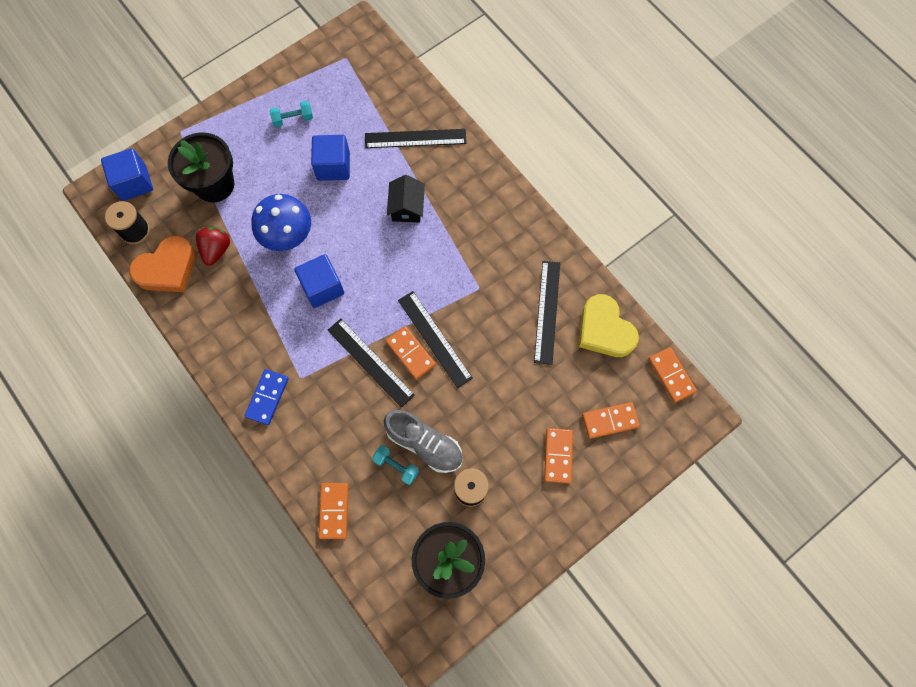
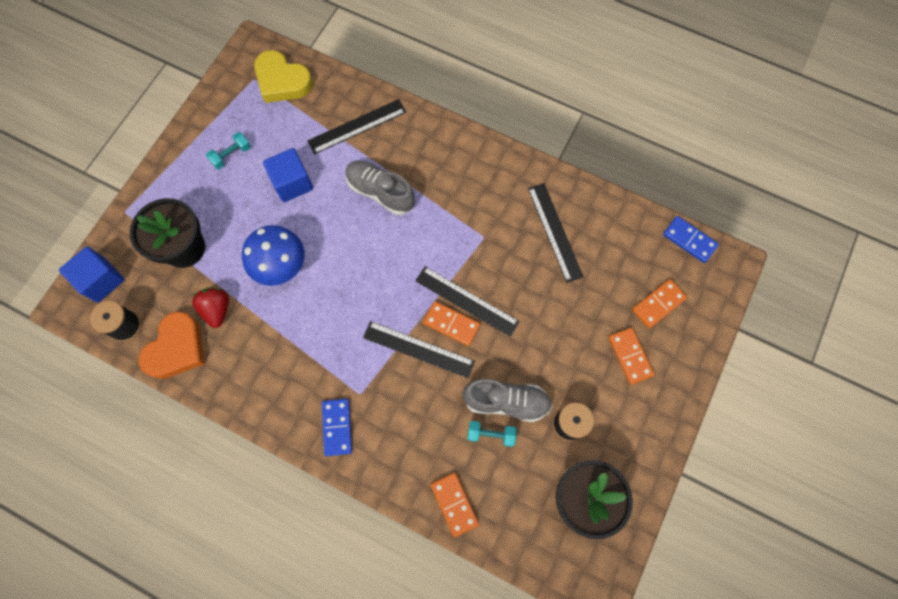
camera: 25 degrees left, 0 degrees up
(322, 287) = (338, 300): blue cube -> none
(407, 207) = (380, 192): black house -> grey shoe
(604, 330) = (612, 226): yellow heart -> yellow heart (282, 81)
(671, 375) = (689, 240): orange domino -> blue domino

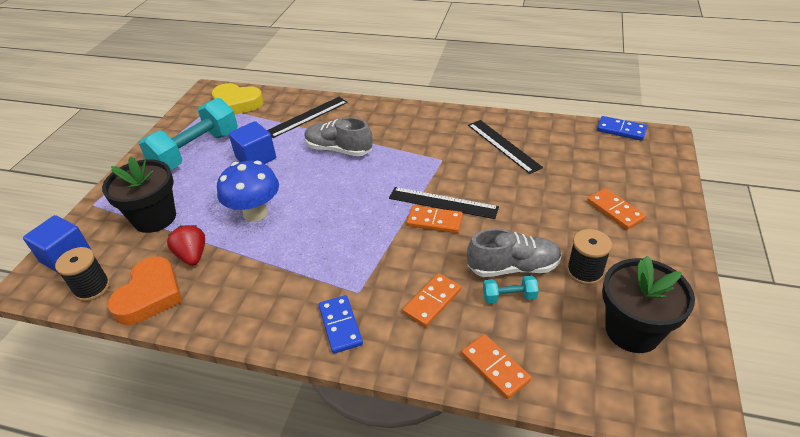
camera: 10 degrees left, 30 degrees down
(231, 155) = (196, 151): turquoise dumbbell -> turquoise dumbbell, size x2.37
(418, 349) = (408, 245): black ruler -> none
(658, 304) = (619, 172): orange domino -> orange domino (432, 301)

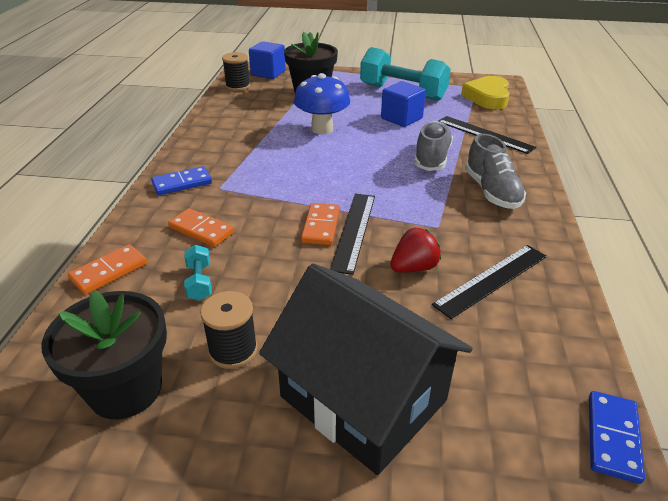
camera: 80 degrees right, 5 degrees down
(150, 295) = (228, 105): orange heart -> none
(192, 256) = (268, 112): red strawberry -> red strawberry (413, 268)
(513, 267) = (245, 286): grey shoe -> grey shoe (492, 191)
(615, 210) = (363, 398): orange domino -> black house

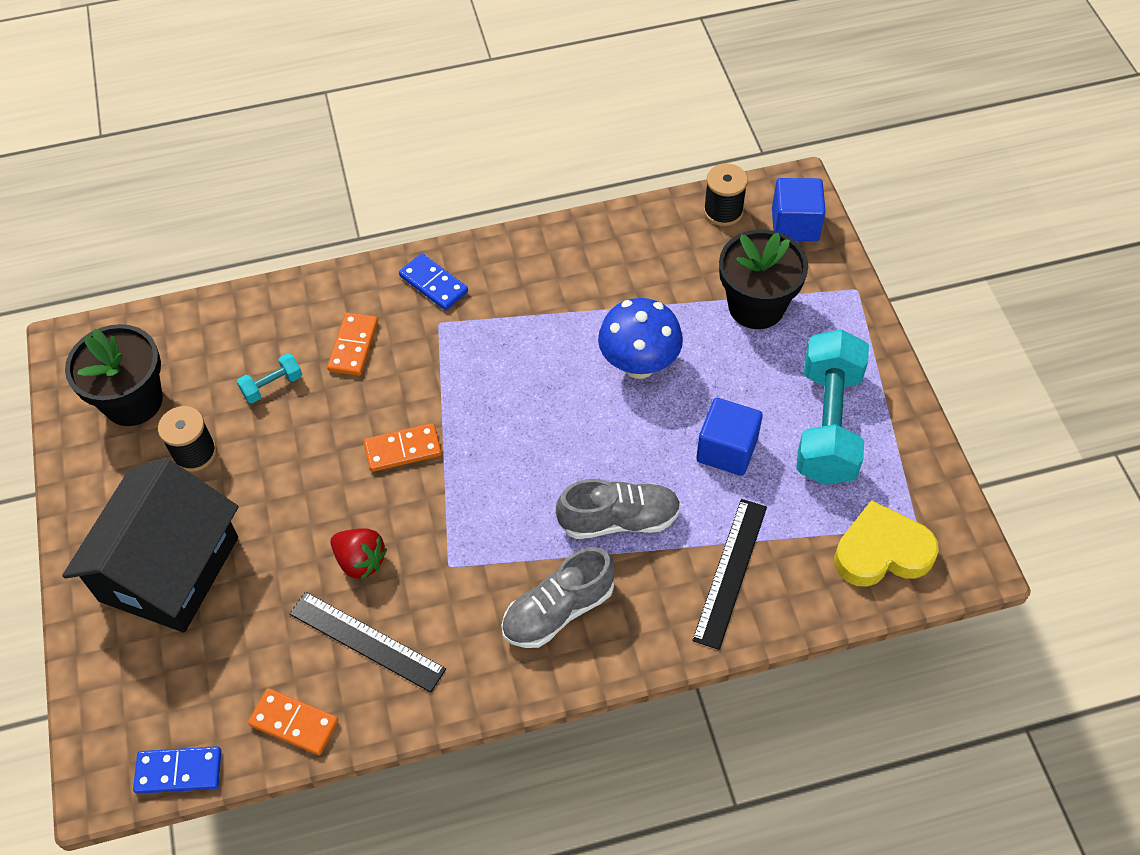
camera: 70 degrees right, 20 degrees up
(109, 271) = (262, 309): orange domino -> orange domino (294, 723)
(354, 231) = (407, 484): black ruler -> none

